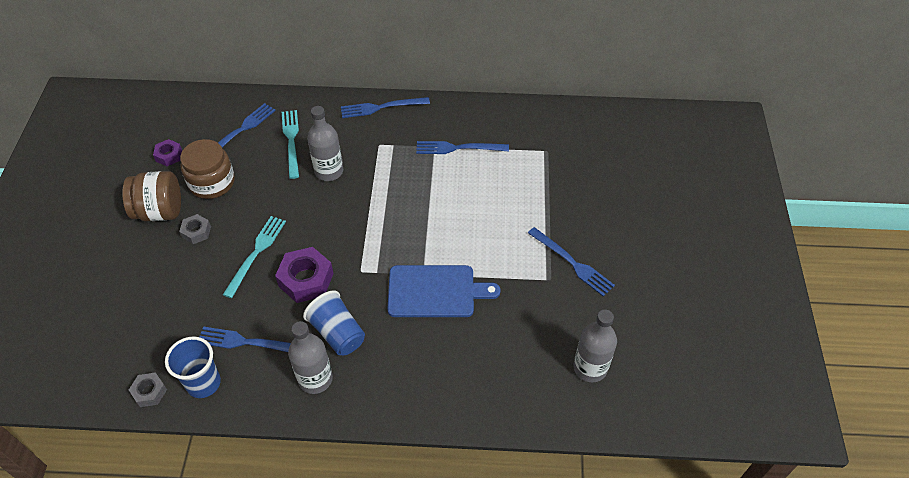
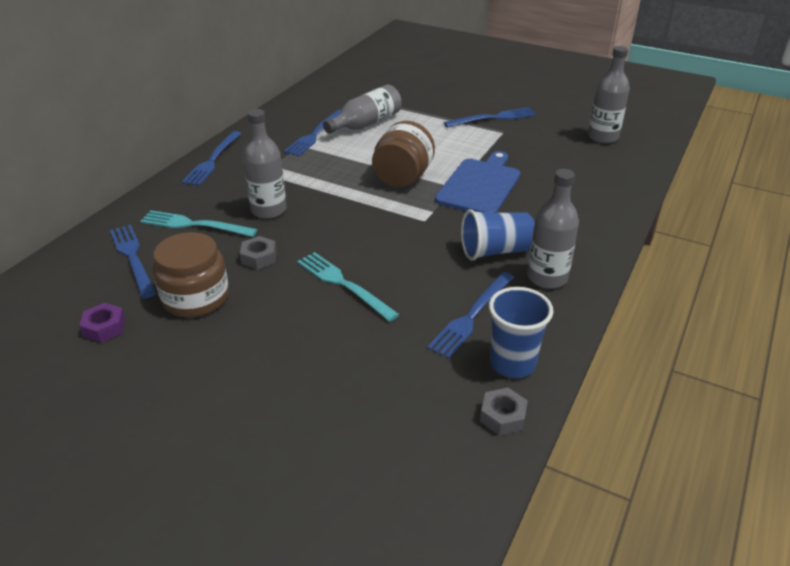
camera: 65 degrees left, 15 degrees down
(160, 211) = (200, 354): brown jar -> brown jar (402, 178)
(196, 232) = (267, 326): grey nut -> grey nut (259, 257)
(306, 280) = (410, 256): purple nut -> none
(498, 173) = (366, 124): none -> grey bottle

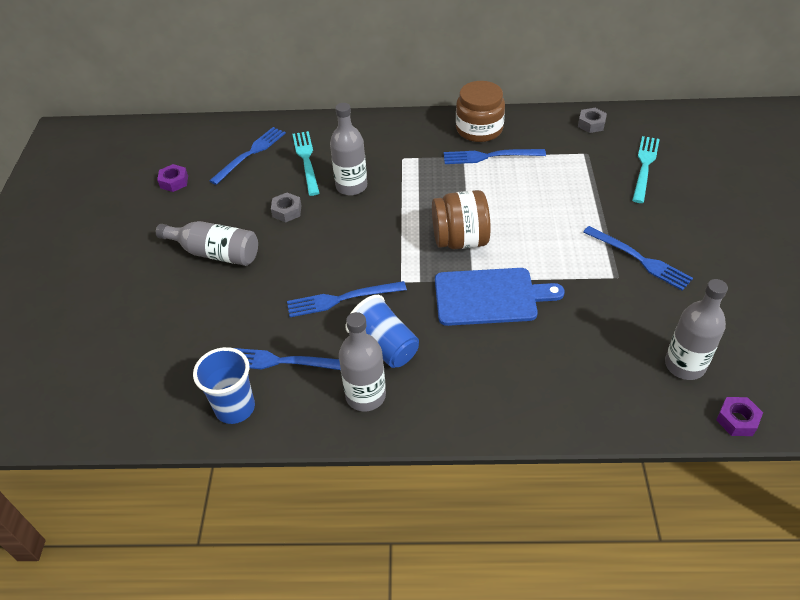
camera: 65 degrees right, 10 degrees up
(196, 298) = (224, 204): brown jar -> brown jar (479, 129)
(212, 160) = (399, 124): blue fork -> blue fork (341, 299)
(343, 284) = (281, 270): turquoise fork -> turquoise fork (645, 166)
(366, 124) = (538, 177): grey bottle -> grey bottle (215, 253)
(503, 416) = (172, 421): grey nut -> grey nut (591, 124)
(658, 137) = (737, 420): none -> purple nut

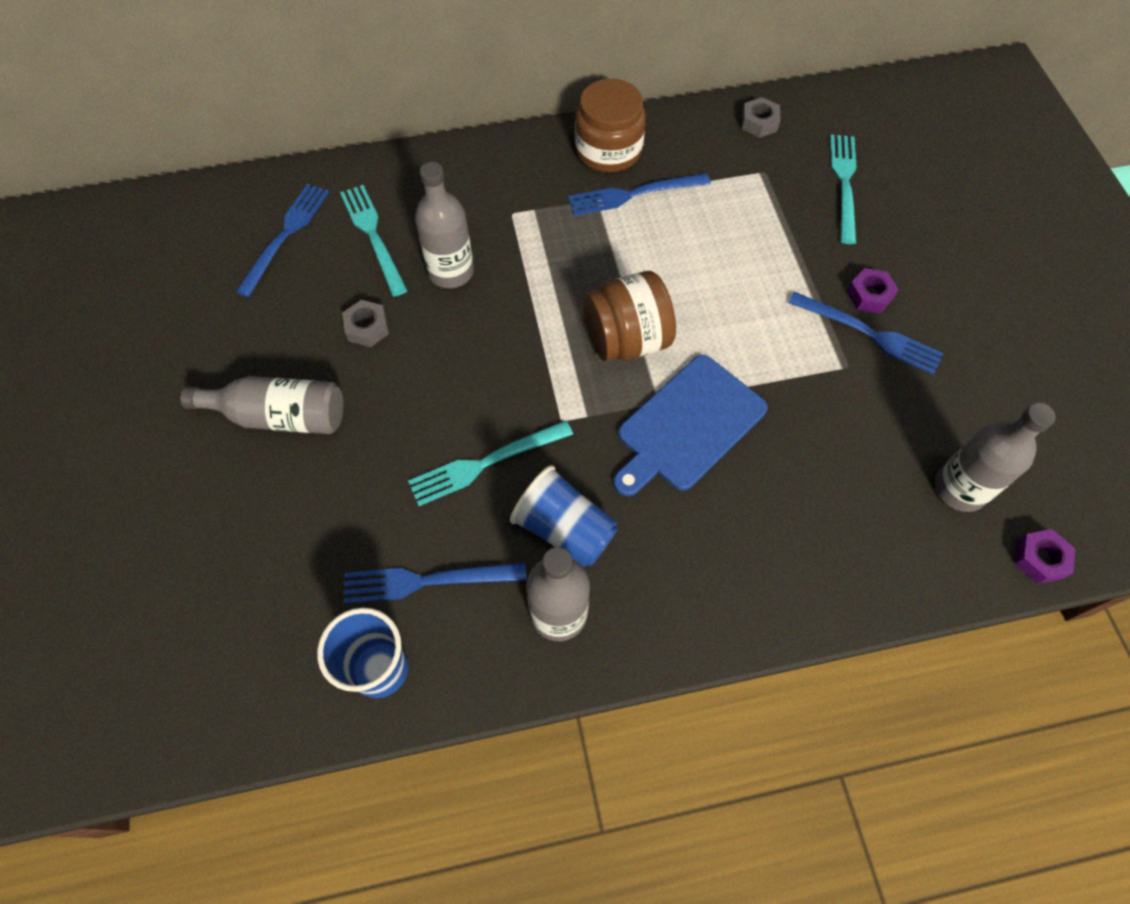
camera: 15 degrees left, 15 degrees up
(174, 182) = (181, 301): purple nut -> purple nut (869, 295)
(341, 299) = (485, 463): blue fork -> turquoise fork
(489, 297) = (688, 425): blue cutting board -> blue cutting board turned 150 degrees clockwise

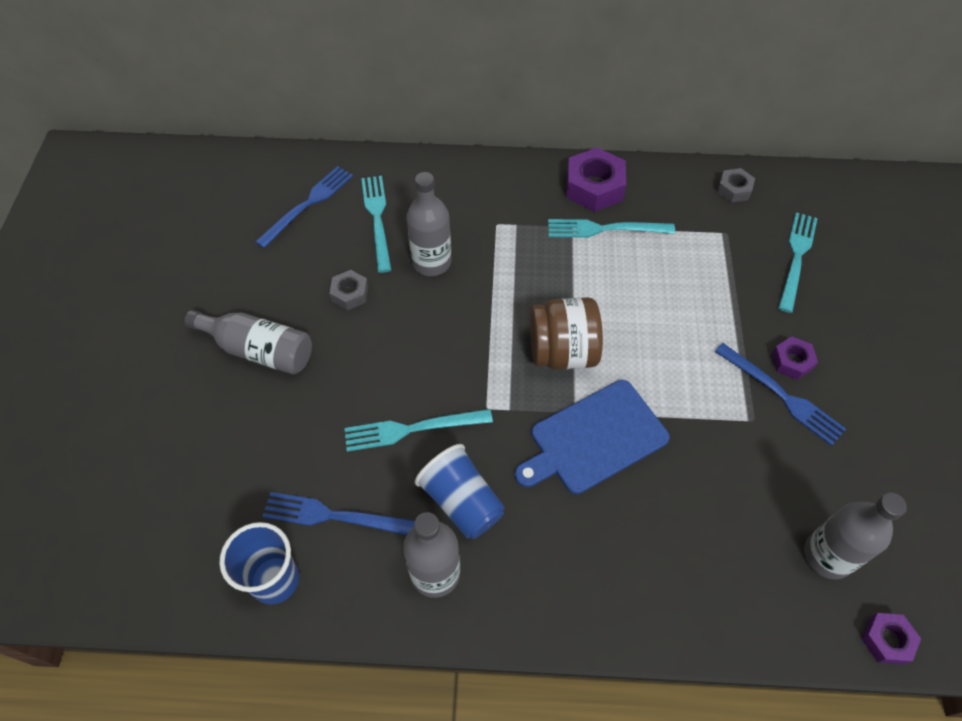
camera: 15 degrees right, 5 degrees down
(608, 150) = (594, 187): brown jar -> purple nut
(633, 194) = (605, 229): blue fork -> turquoise fork

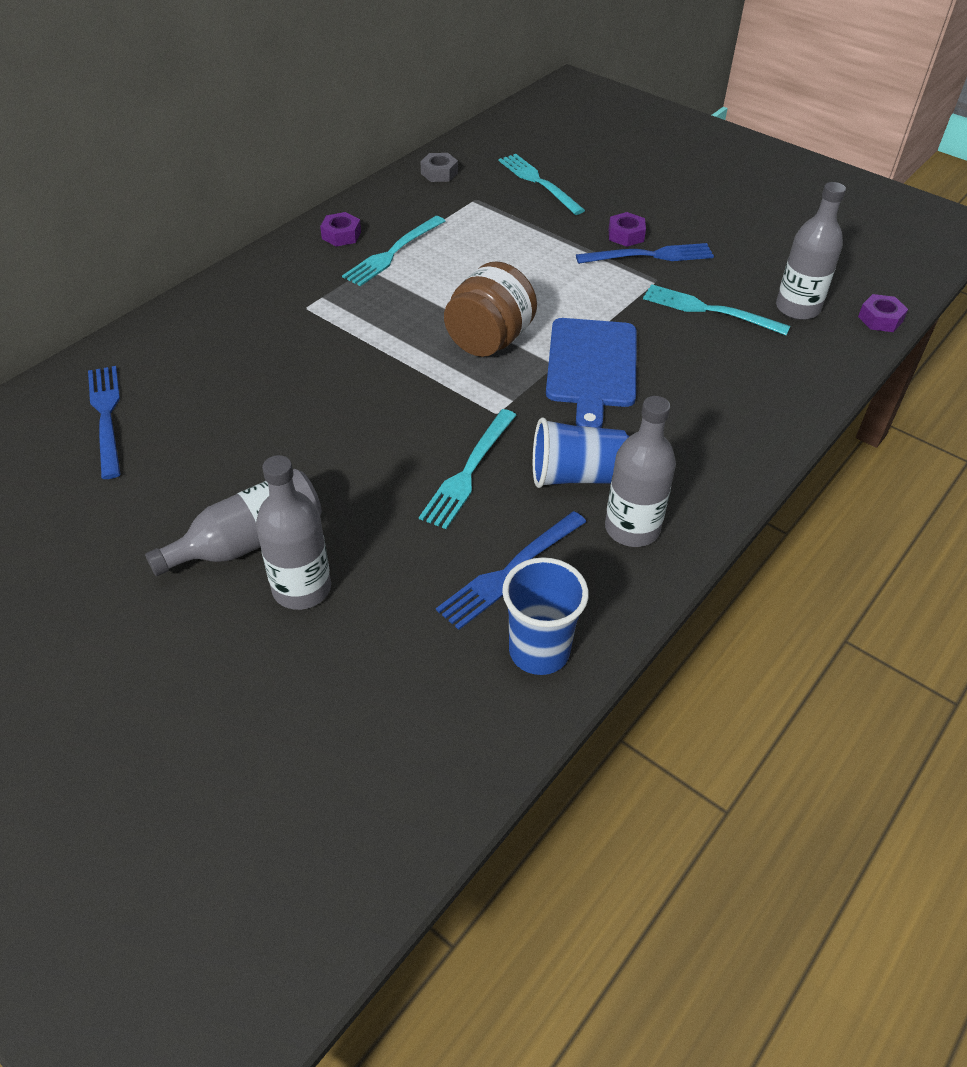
camera: 55 degrees left, 10 degrees down
(350, 294) = (263, 440): grey nut -> none
(377, 219) = (195, 377): turquoise fork -> turquoise fork (709, 310)
(431, 262) = (296, 367): grey bottle -> grey bottle (302, 588)
(594, 187) = (341, 235): purple nut -> purple nut, size x0.56

